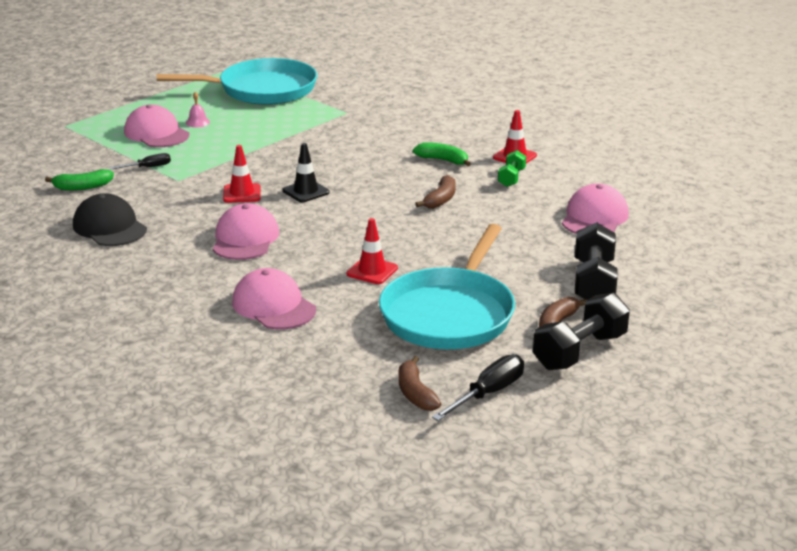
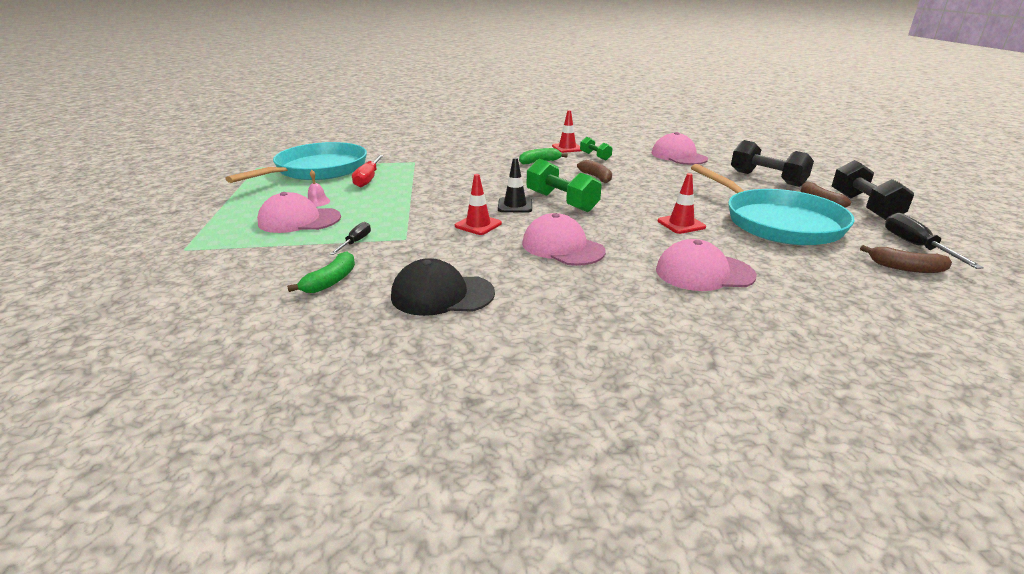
camera: 50 degrees left, 0 degrees up
(273, 116) = (368, 179): none -> red screwdriver
(346, 206) = (561, 202): none -> green dumbbell

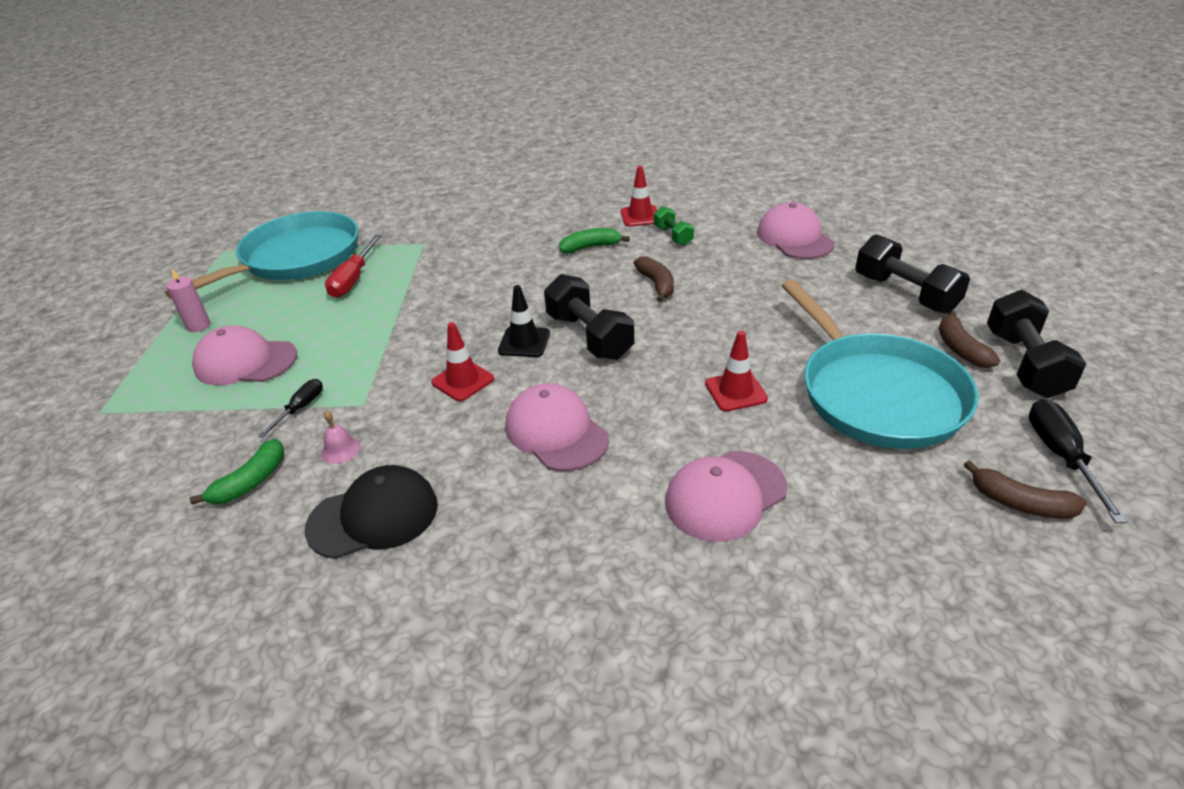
camera: 10 degrees right, 10 degrees up
(252, 203) = (198, 326): none -> pink candle
(317, 202) = (277, 325): pink bell -> pink bell (340, 450)
(442, 295) = (374, 516): black cap -> black cap turned 150 degrees clockwise
(561, 202) = (589, 336): green dumbbell -> black dumbbell
(704, 273) = (725, 495): pink cap -> pink cap turned 45 degrees counterclockwise

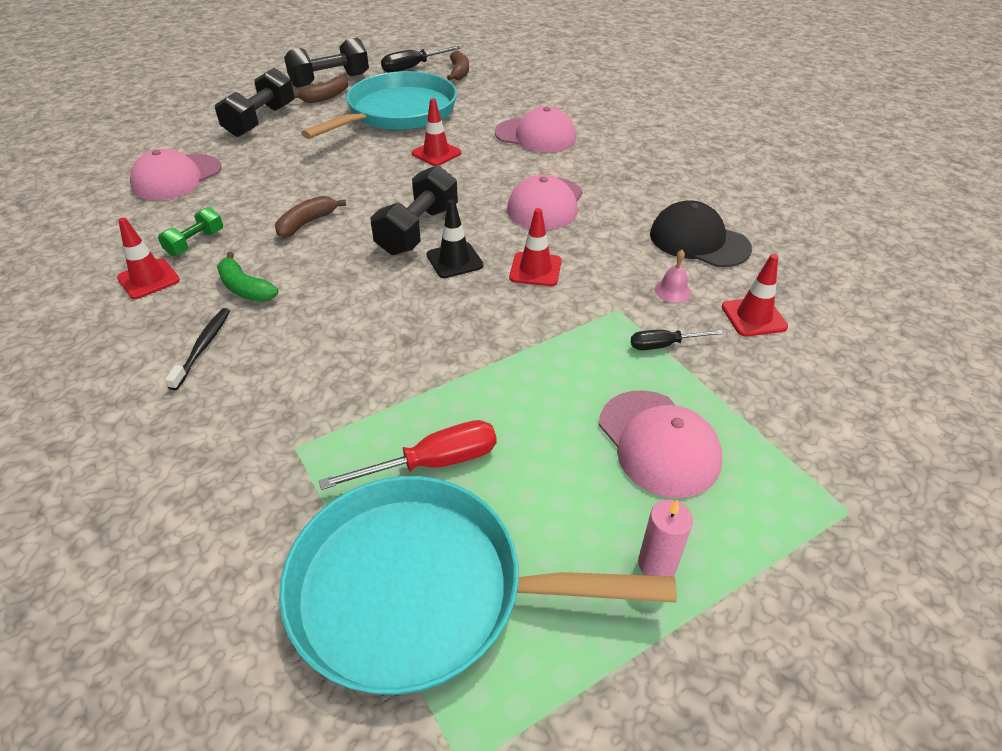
camera: 125 degrees left, 5 degrees up
(250, 482) = (753, 317): green banana -> red traffic cone
(542, 227) = (203, 347): none -> black toothbrush

